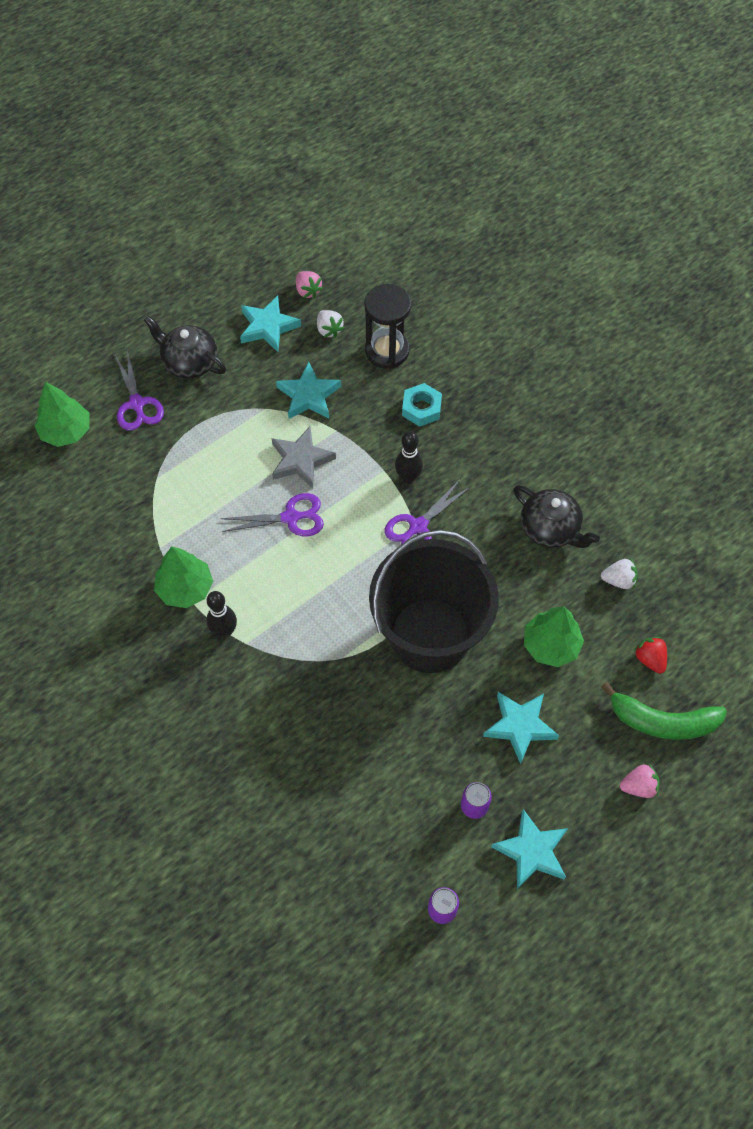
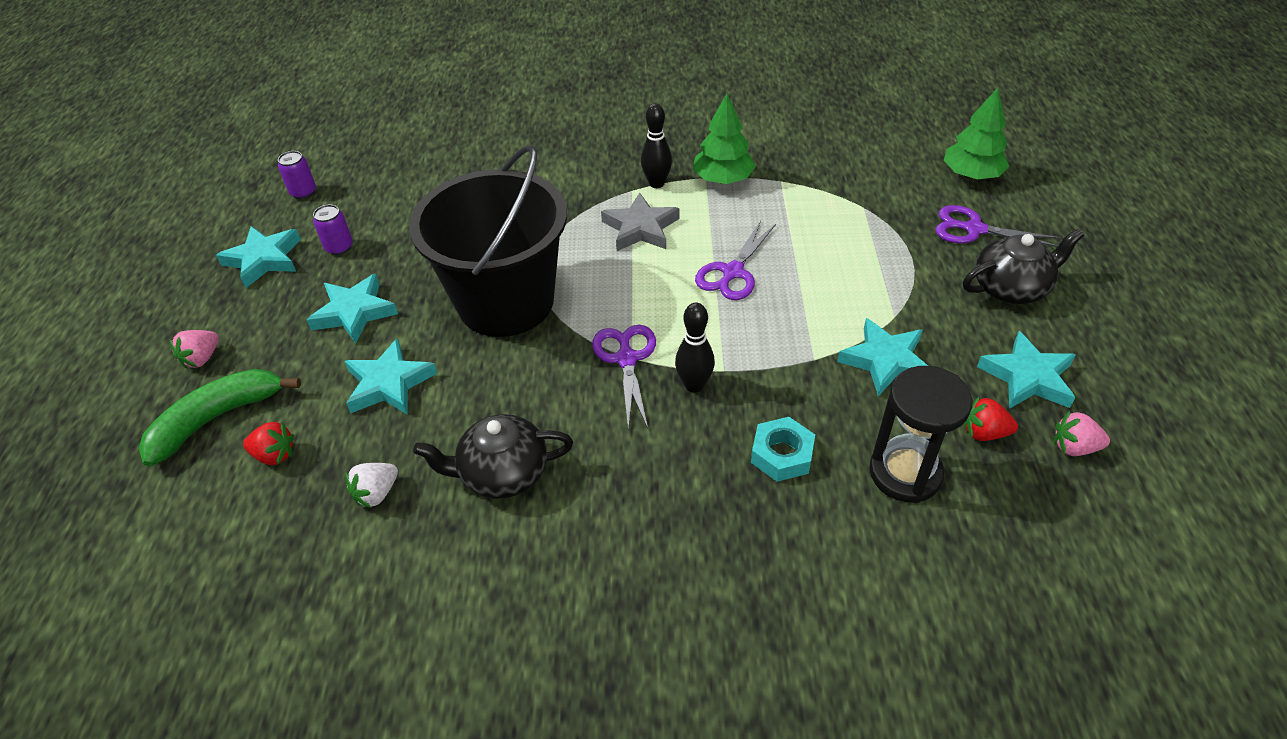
camera: 130 degrees right, 15 degrees down
(301, 460) = (797, 312): grey star -> grey star (641, 228)
(329, 330) = (984, 433): white strawberry -> red strawberry
(551, 645) = (389, 383): green tree -> turquoise star

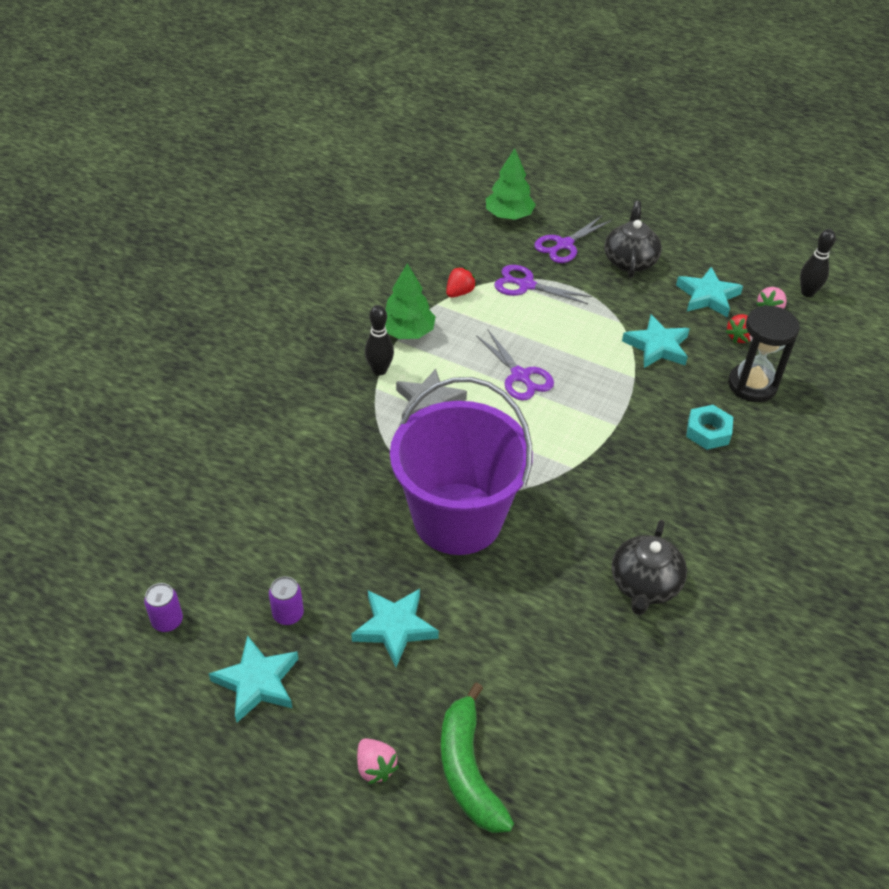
camera: 65 degrees left, 0 degrees up
(274, 455) = (540, 733): red strawberry -> red strawberry (459, 292)
(376, 493) = (622, 670): white strawberry -> none
(389, 383) = (504, 628): turquoise star -> none
(506, 302) = (457, 518): black bucket -> purple bucket
(626, 359) = (572, 471): purple scissors -> purple scissors (526, 285)
(694, 385) = (621, 446): black bowling pin -> black bowling pin (807, 293)

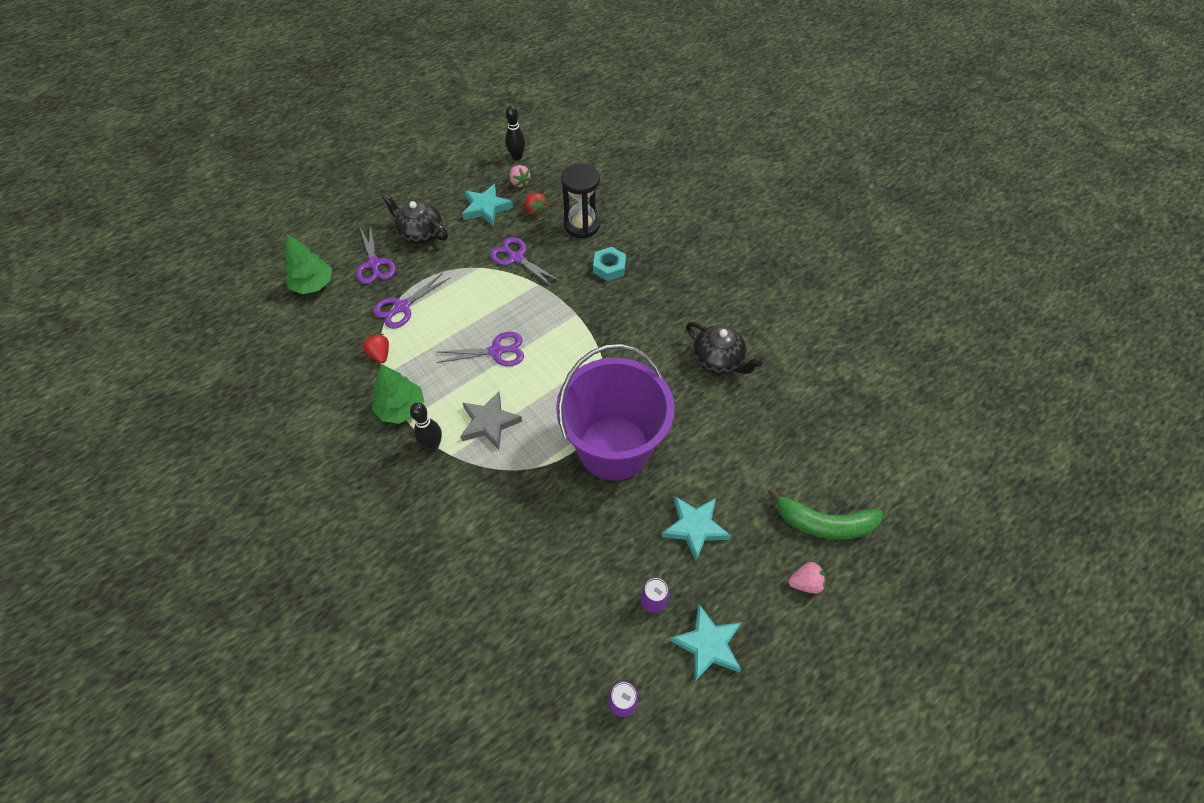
camera: 65 degrees left, 10 degrees up
(657, 346) = (516, 258): turquoise star -> purple scissors

